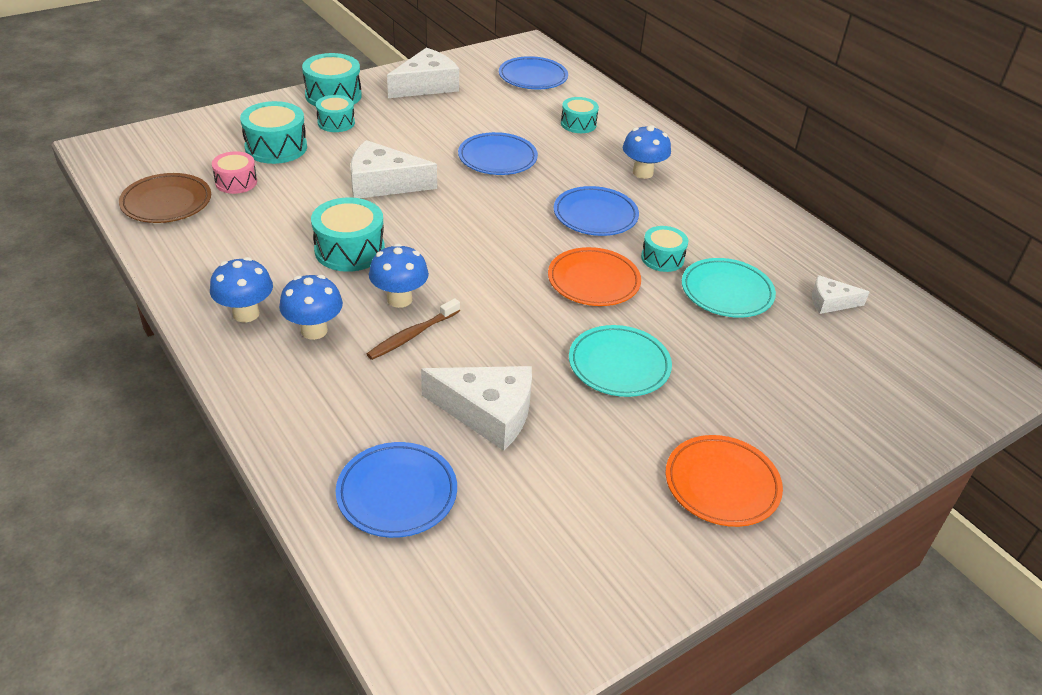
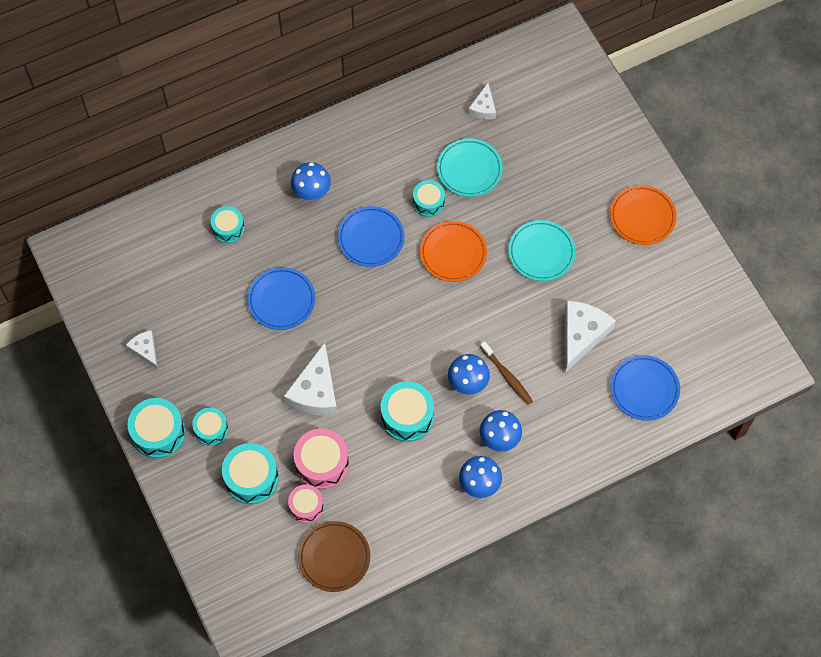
camera: 80 degrees left, 25 degrees up
(289, 190) = (322, 464): none -> pink drum
(426, 85) = (145, 350): white cheese -> white cheese, size x0.55
(533, 77) = (136, 254): blue plate -> none

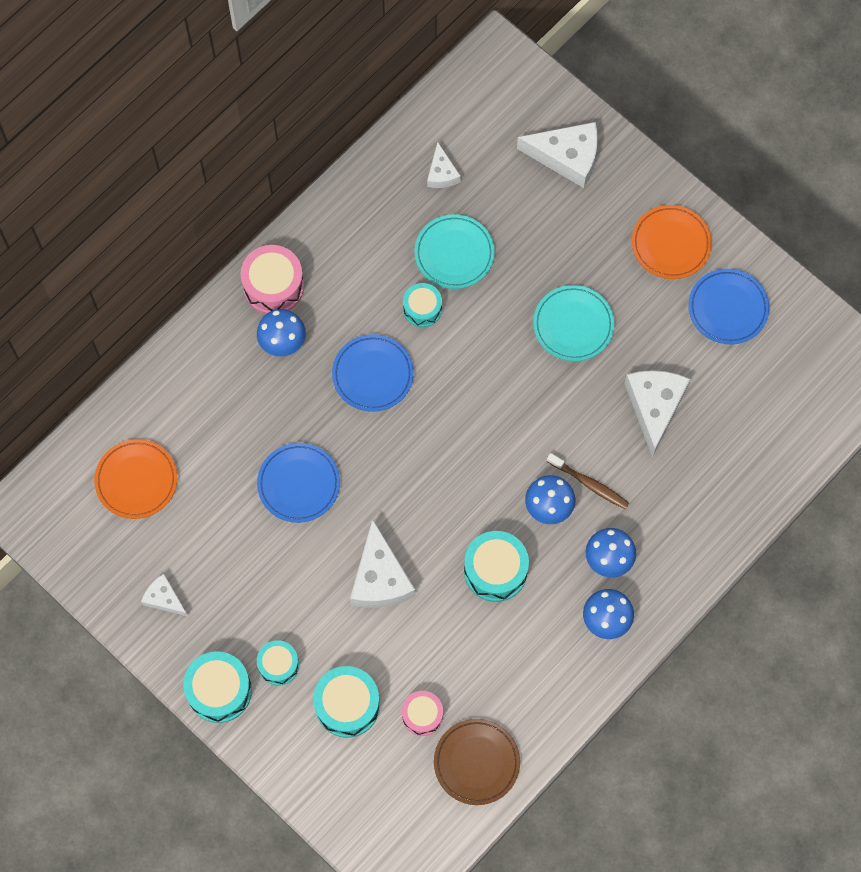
camera: 20 degrees left, 5 degrees up
(228, 228) = (202, 419): turquoise drum -> none
(322, 464) = (420, 659): pink drum -> pink drum (273, 286)
(453, 253) = (473, 360): orange plate -> orange plate (136, 480)
(585, 126) = (567, 157): none -> white cheese
(644, 389) = (747, 446): blue plate -> blue plate (728, 308)

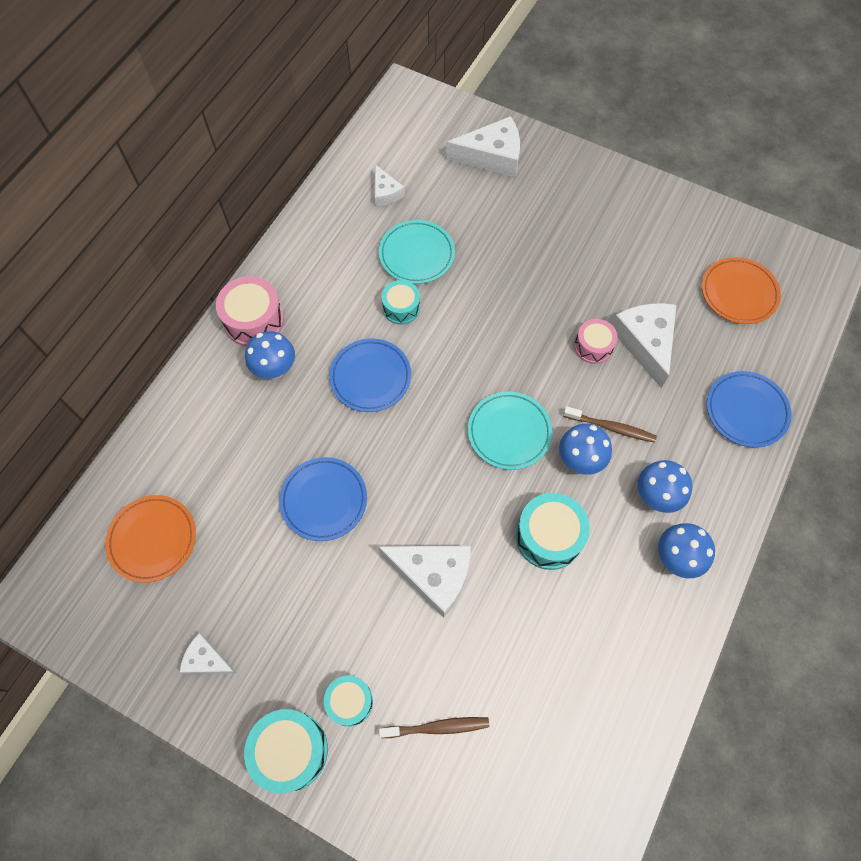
camera: 15 degrees left, 5 degrees down
(347, 705) = (437, 727): turquoise drum -> brown toothbrush
(380, 578) = (433, 575): white cheese -> white cheese turned 45 degrees counterclockwise
(422, 715) = (522, 716): pink drum -> pink drum (593, 346)
(476, 762) = (597, 754): brown plate -> none
(573, 325) = (545, 289): turquoise plate -> turquoise plate (509, 432)
(671, 244) = (607, 204): orange plate -> orange plate (738, 293)
(728, 308) = (677, 244): blue plate -> blue plate (746, 411)

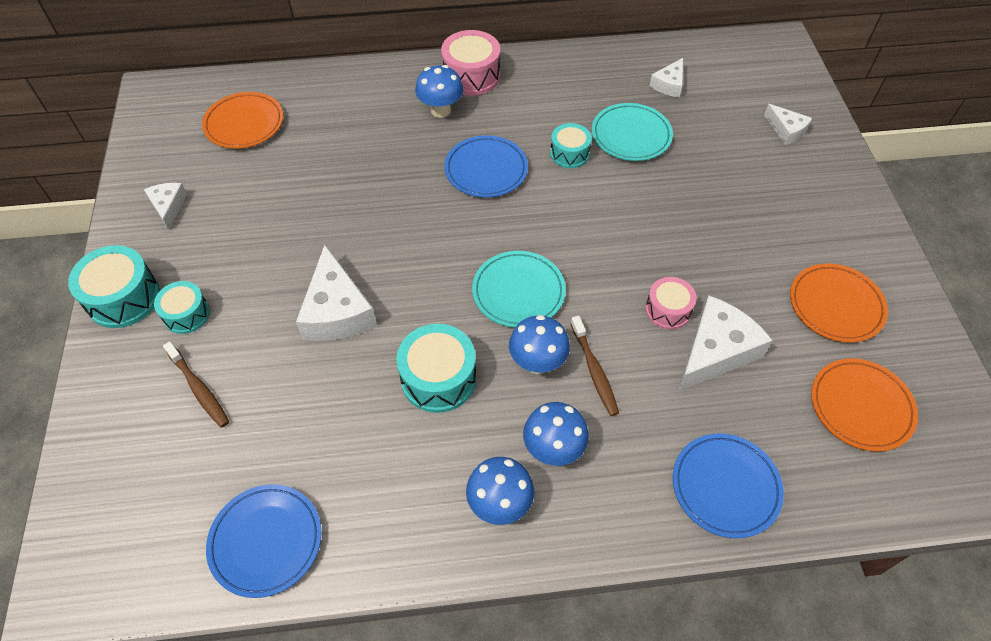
camera: 55 degrees right, 10 degrees down
(324, 500) = (351, 202): blue plate -> blue plate (266, 541)
(492, 156) = (786, 130): white cheese -> white cheese, size x0.55
(658, 247) = (835, 305): none -> orange plate

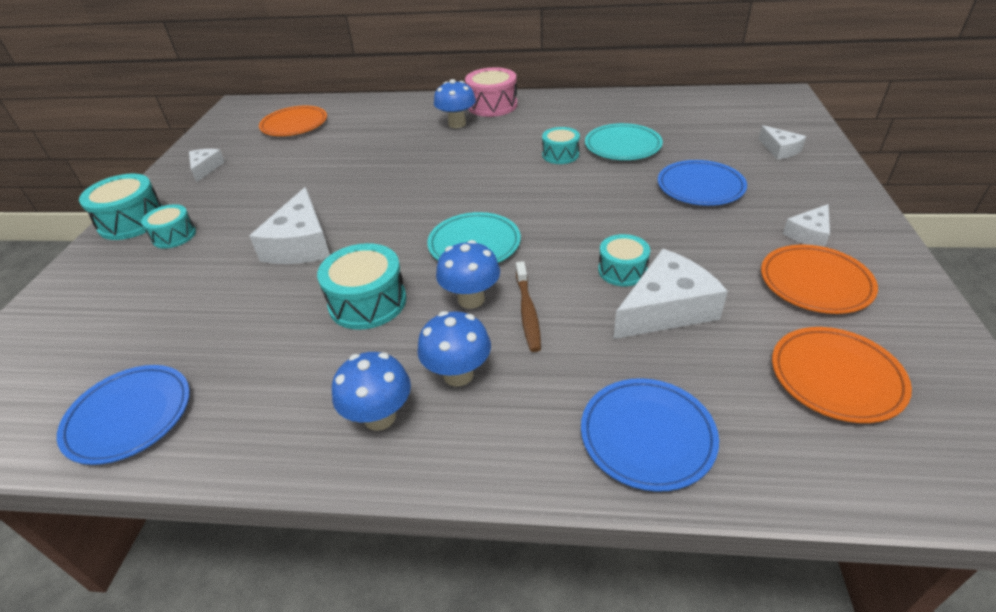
camera: 15 degrees right, 15 degrees down
(199, 389) = (150, 288): brown toothbrush -> none
(486, 170) = (480, 161): blue plate -> blue plate (700, 187)
(668, 310) = (622, 270): pink drum -> turquoise drum
(669, 84) = (668, 116): white cheese -> white cheese (809, 234)

